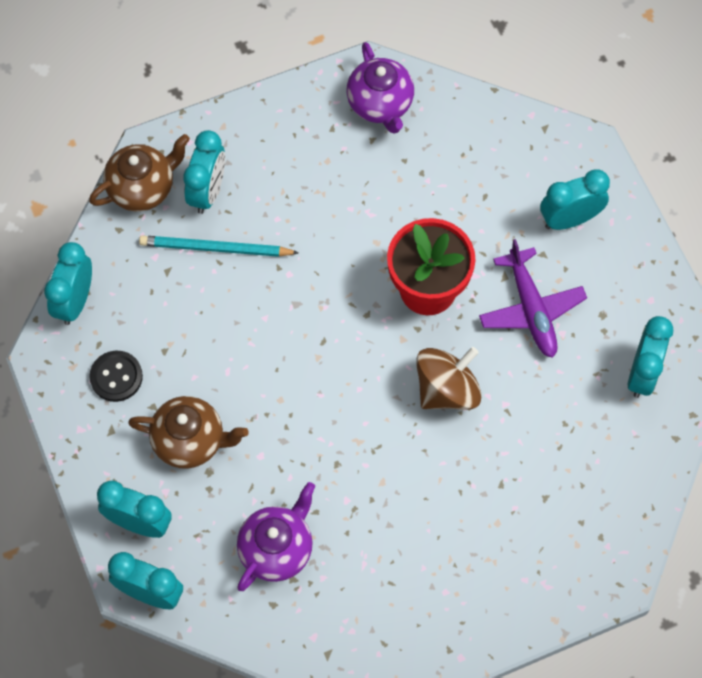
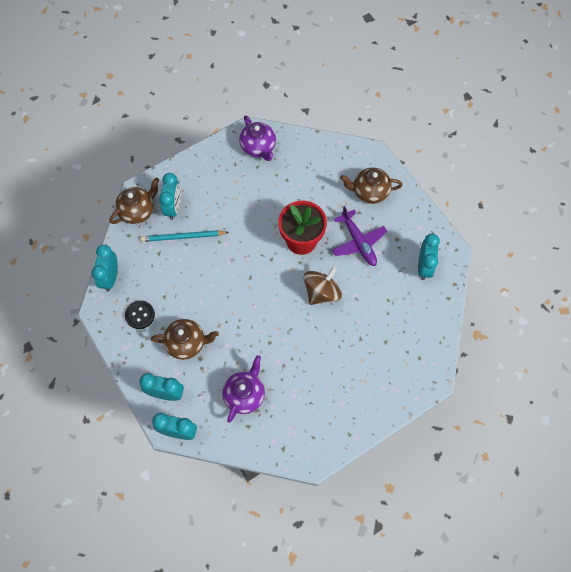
camera: 10 degrees left, 0 degrees up
(569, 219) = (369, 192): turquoise clock -> brown teapot

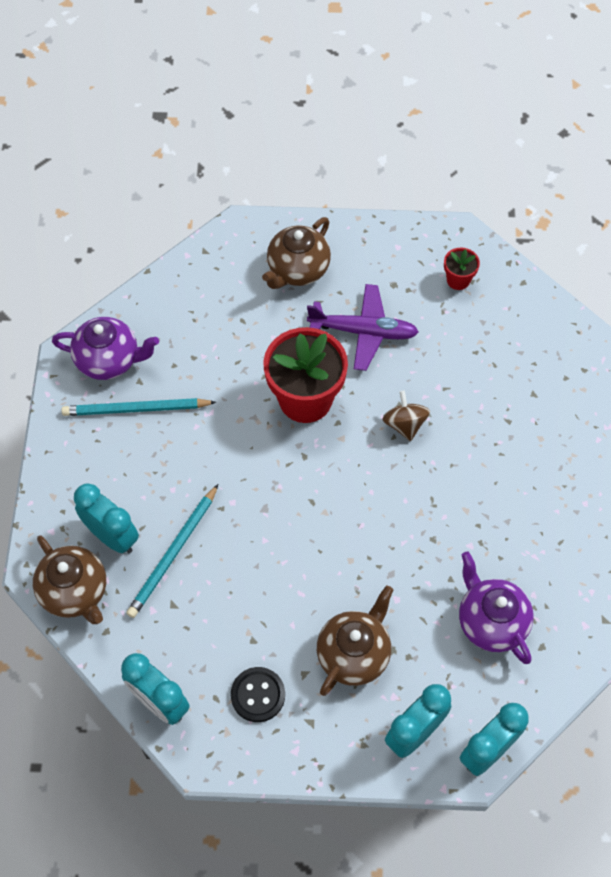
camera: 55 degrees left, 5 degrees down
(138, 211) = (75, 592): brown teapot -> brown teapot turned 150 degrees clockwise
(242, 175) = (136, 409): none -> turquoise pencil
(321, 292) = (404, 424): brown spinning top -> brown spinning top, size x0.65
(424, 267) = (458, 280): turquoise clock -> red flower pot

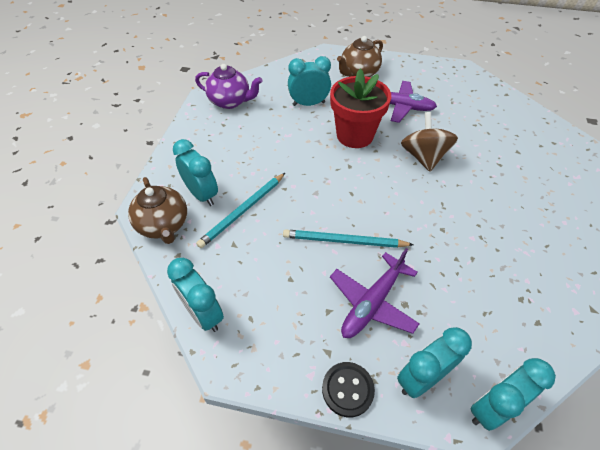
camera: 10 degrees right, 10 degrees down
(136, 409) = (240, 127): turquoise pencil -> turquoise pencil (344, 241)
(229, 347) = (308, 104): none -> turquoise clock
(258, 695) = (286, 322): black button -> black button (347, 389)
(354, 654) = (372, 302): brown teapot -> purple plane
(404, 424) = (423, 157): brown spinning top -> brown spinning top, size x1.54
(458, 280) = (462, 88): red flower pot -> none
(491, 621) = (491, 295): purple teapot -> none

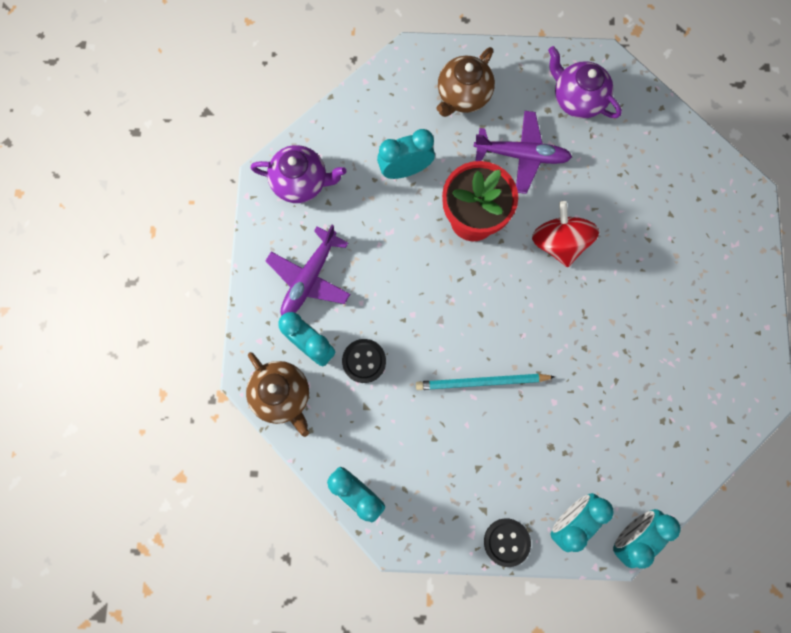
camera: 10 degrees left, 25 degrees up
(243, 211) = (364, 361): turquoise pencil -> black button
(372, 302) = (519, 450): purple plane -> purple plane (310, 278)
(423, 157) = (559, 242): brown spinning top -> red spinning top
(442, 83) = (577, 99): none -> purple teapot

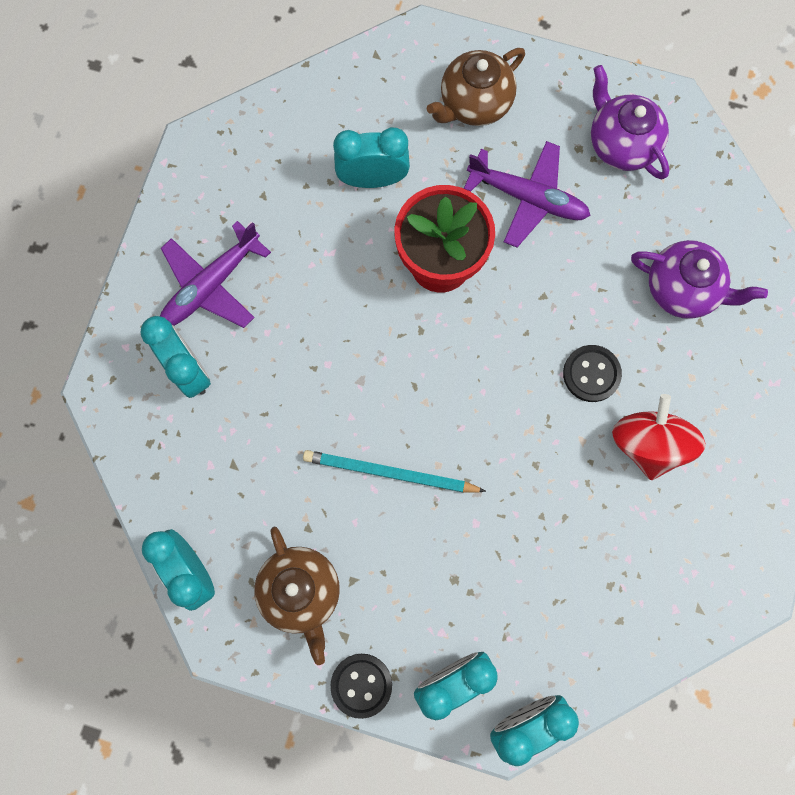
camera: 15 degrees right, 0 degrees up
(282, 396) = (133, 423): brown teapot -> brown teapot (301, 592)
(301, 182) = (236, 162): purple teapot -> purple teapot (682, 289)
(364, 361) = (248, 407): black button -> black button (591, 374)
(559, 242) = (543, 321): red spinning top -> red spinning top (648, 444)

